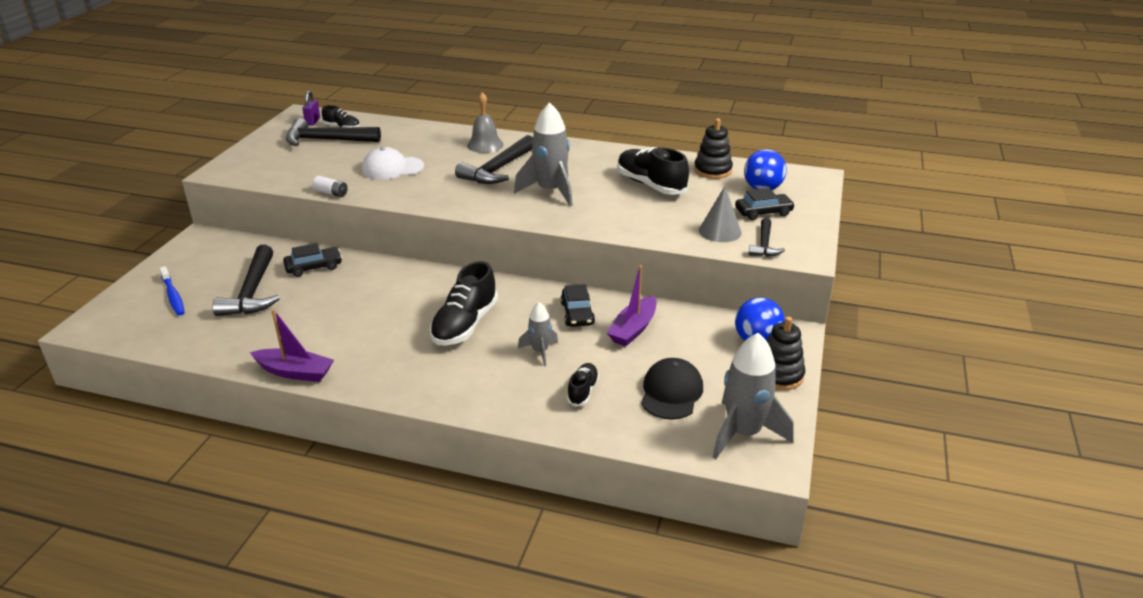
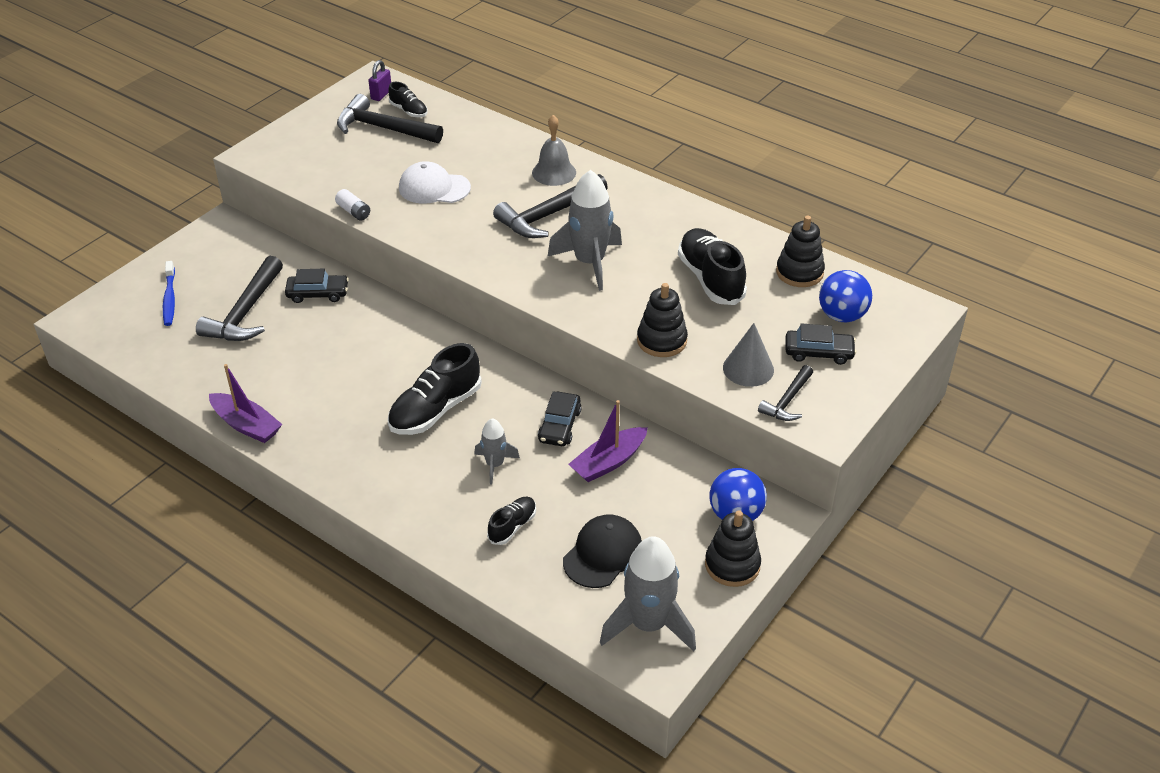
camera: 20 degrees right, 10 degrees up
(641, 227) = (662, 340): none -> black stacking toy

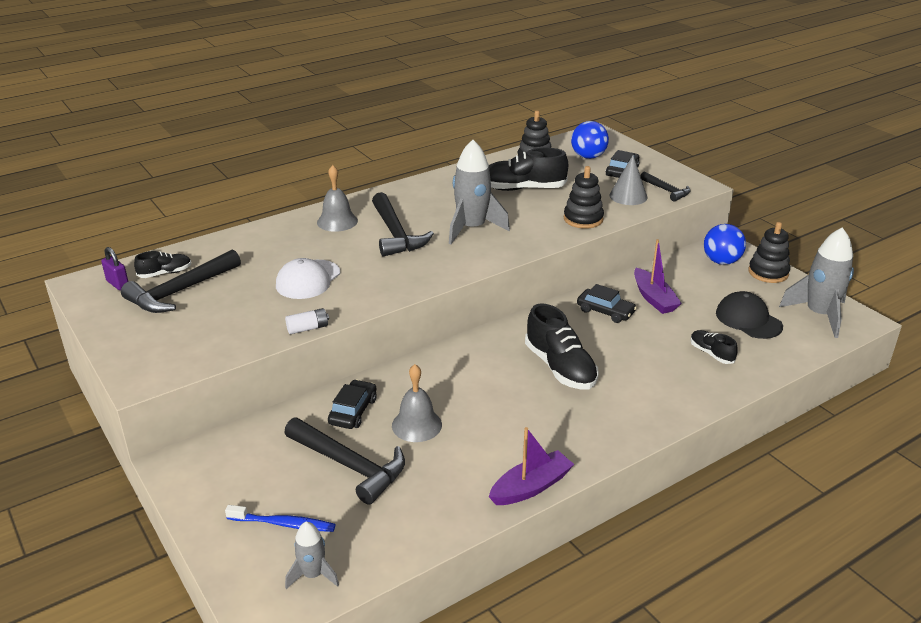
camera: 70 degrees left, 10 degrees down
(311, 336) = (416, 425): none -> grey bell
(495, 465) = (639, 349): grey rocket -> grey rocket (313, 575)

